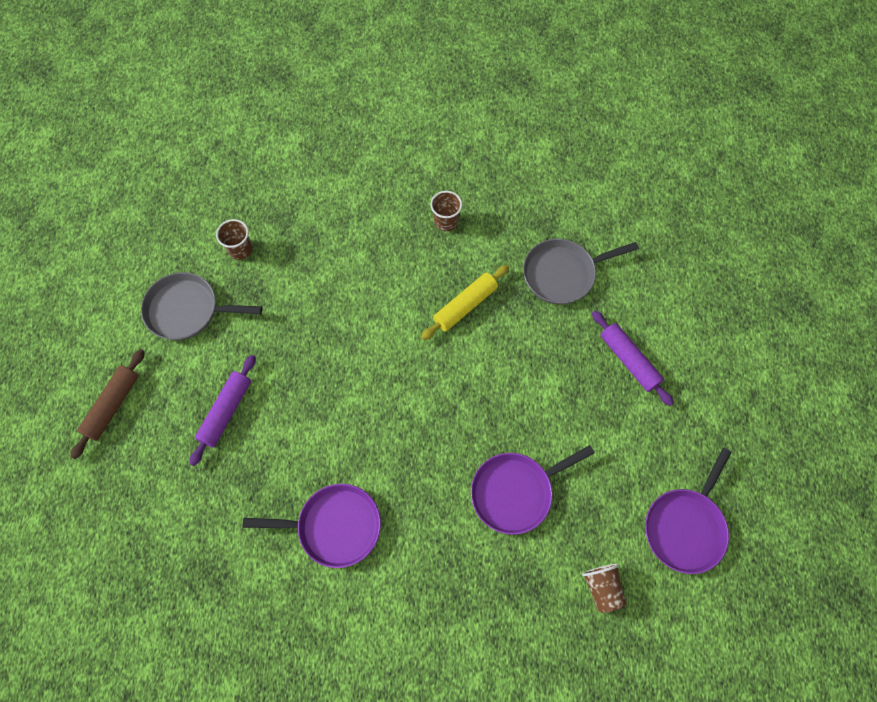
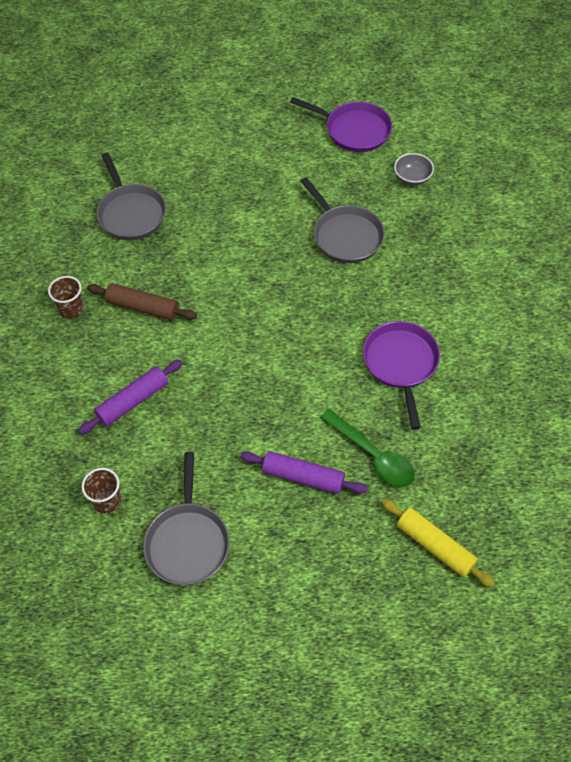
camera: 95 degrees left, 10 degrees down
(113, 405) = (311, 595): brown rolling pin -> brown rolling pin (143, 307)
(234, 480) = (373, 455): none -> green spoon
(465, 306) = (168, 285): yellow rolling pin -> yellow rolling pin (435, 546)
(515, 492) = (345, 235): purple pan -> grey pan
(602, 588) = (412, 178): brown cup -> grey bowl
(629, 360) = (216, 165): purple rolling pin -> purple rolling pin (133, 401)

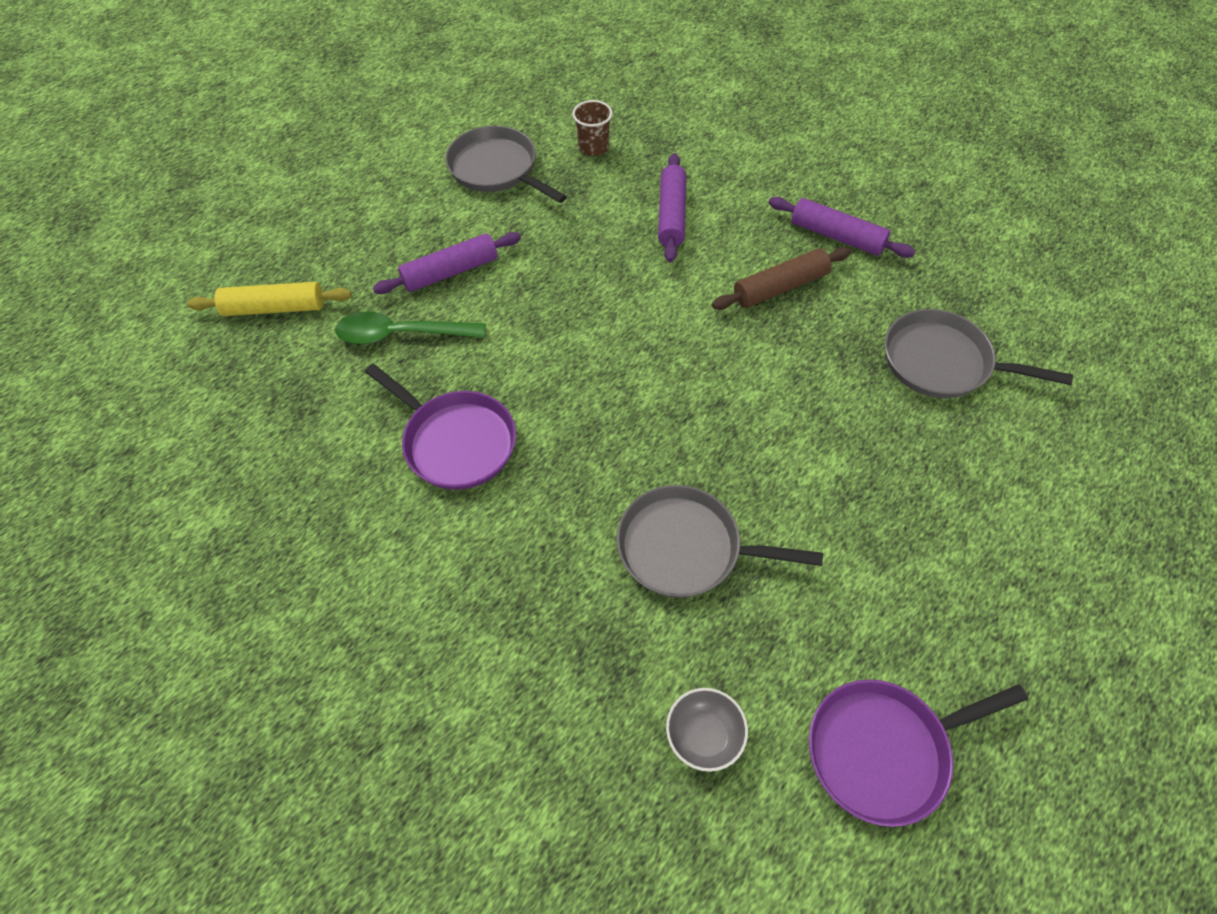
camera: 135 degrees right, 0 degrees up
(71, 309) = (837, 236): brown cup -> purple rolling pin

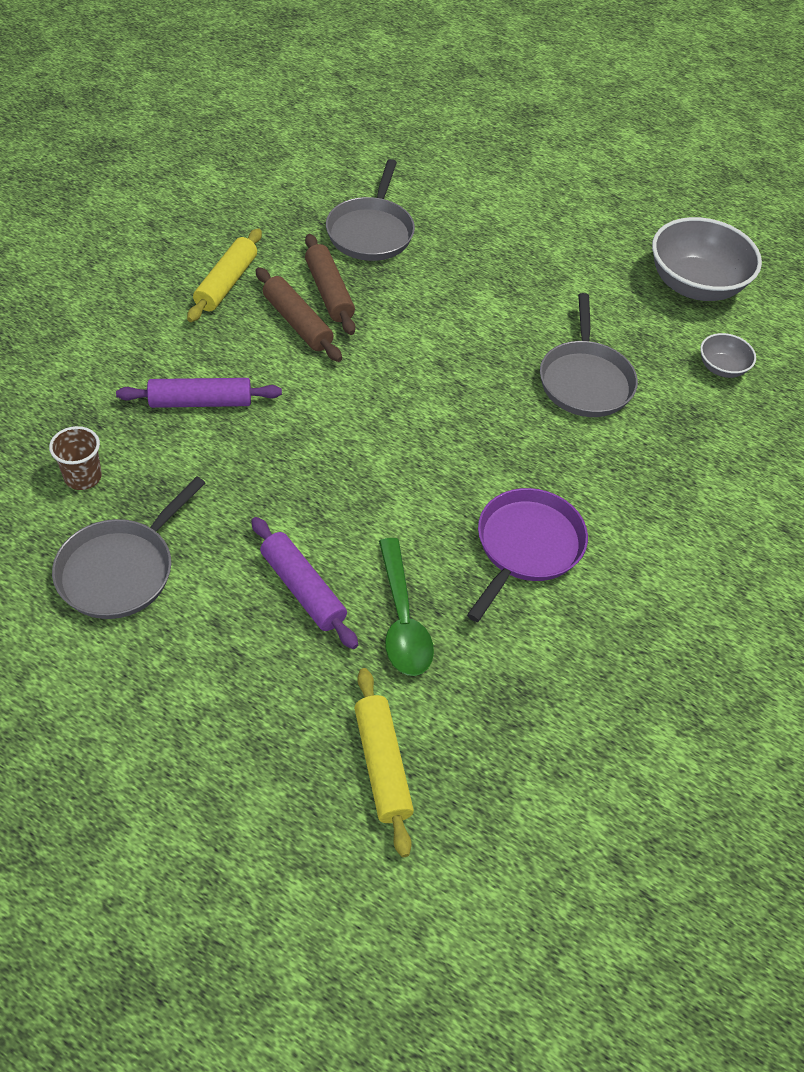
camera: 105 degrees left, 5 degrees down
(830, 316) = (329, 292): none -> brown rolling pin
(837, 236) = (226, 283): purple rolling pin -> yellow rolling pin
(884, 750) = (695, 285): purple pan -> grey bowl

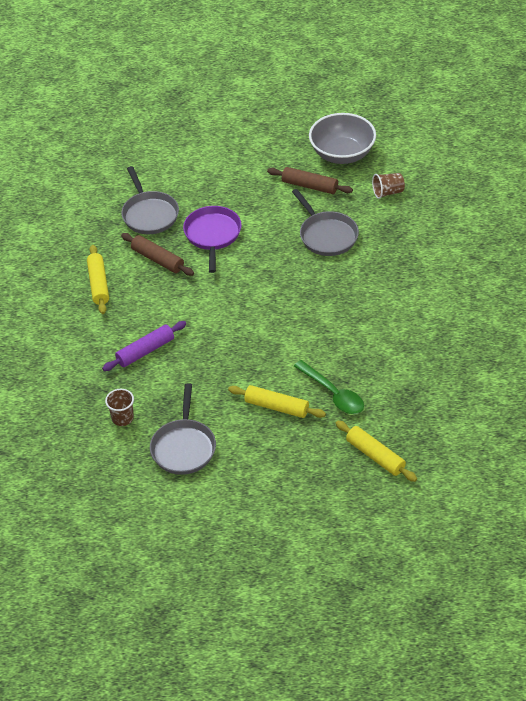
camera: 25 degrees left, 5 degrees down
(297, 322) = (156, 284): brown rolling pin -> brown rolling pin (309, 186)
(302, 589) = (276, 407): purple rolling pin -> yellow rolling pin
(526, 547) = (362, 331): purple pan -> purple pan (212, 235)
(721, 368) = (388, 192): grey bowl -> brown cup

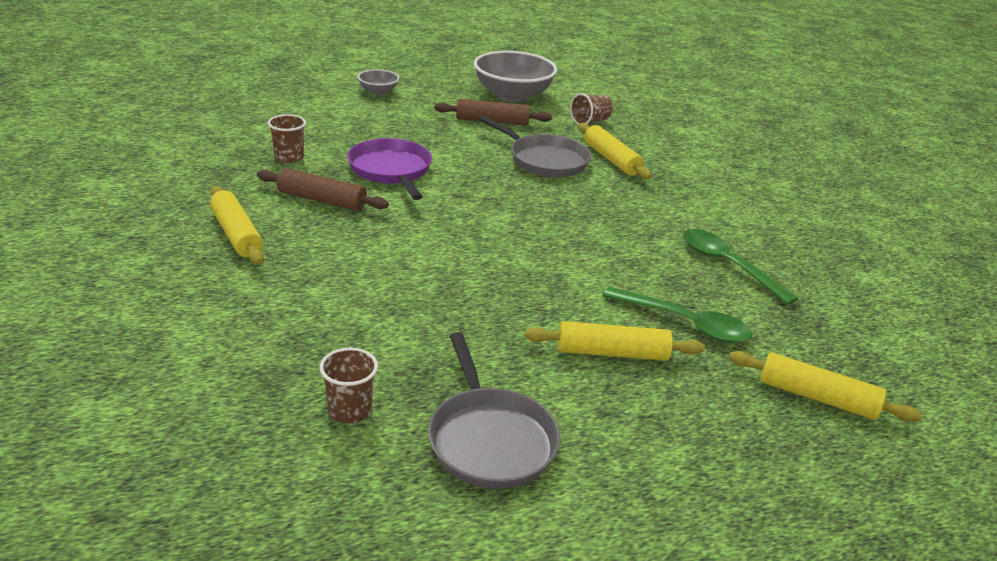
camera: 25 degrees left, 15 degrees down
(145, 351) = (350, 307): purple rolling pin -> none
(149, 214) = (289, 157): grey pan -> brown cup
(238, 141) = (378, 92): none -> grey bowl
(377, 239) = (611, 159): none -> yellow rolling pin
(393, 353) = (727, 265): none -> green spoon

